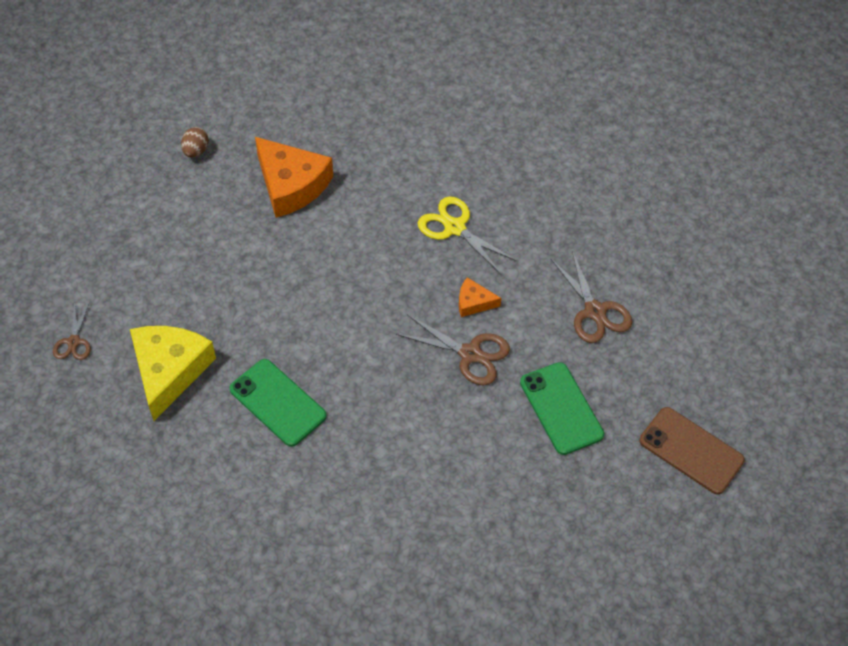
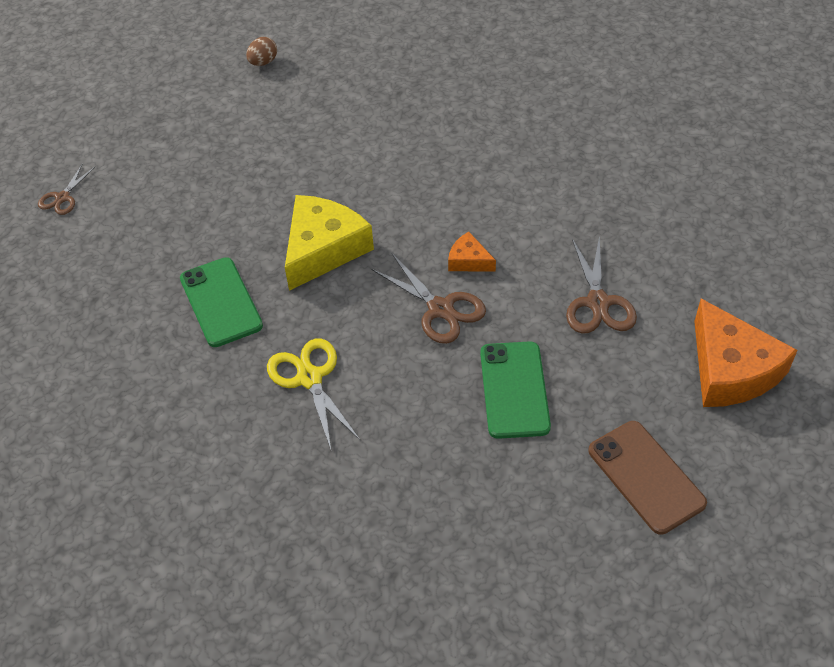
camera: 25 degrees right, 5 degrees down
(169, 371) = (134, 246): yellow cheese -> yellow cheese (323, 249)
(291, 185) = (337, 111): orange cheese -> orange cheese (730, 370)
(454, 228) = (483, 186): yellow scissors -> yellow scissors (309, 378)

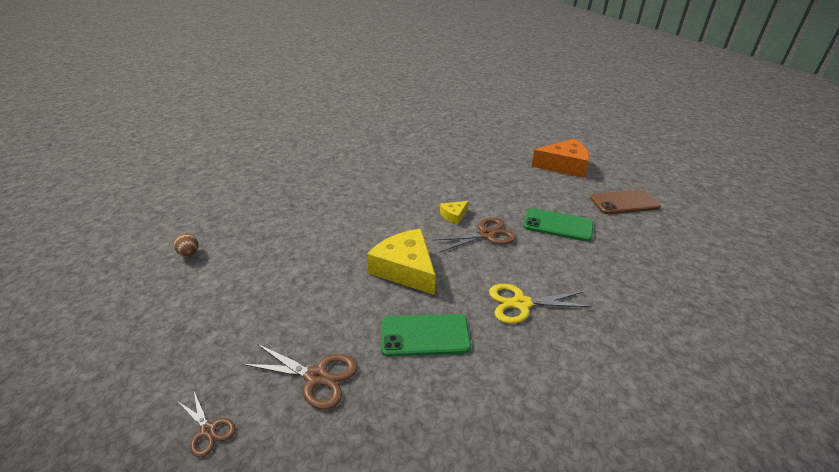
camera: 70 degrees left, 15 degrees down
(468, 260) = (454, 215): orange cheese -> yellow cheese
(598, 303) = (507, 186): brown scissors -> brown scissors (316, 377)

